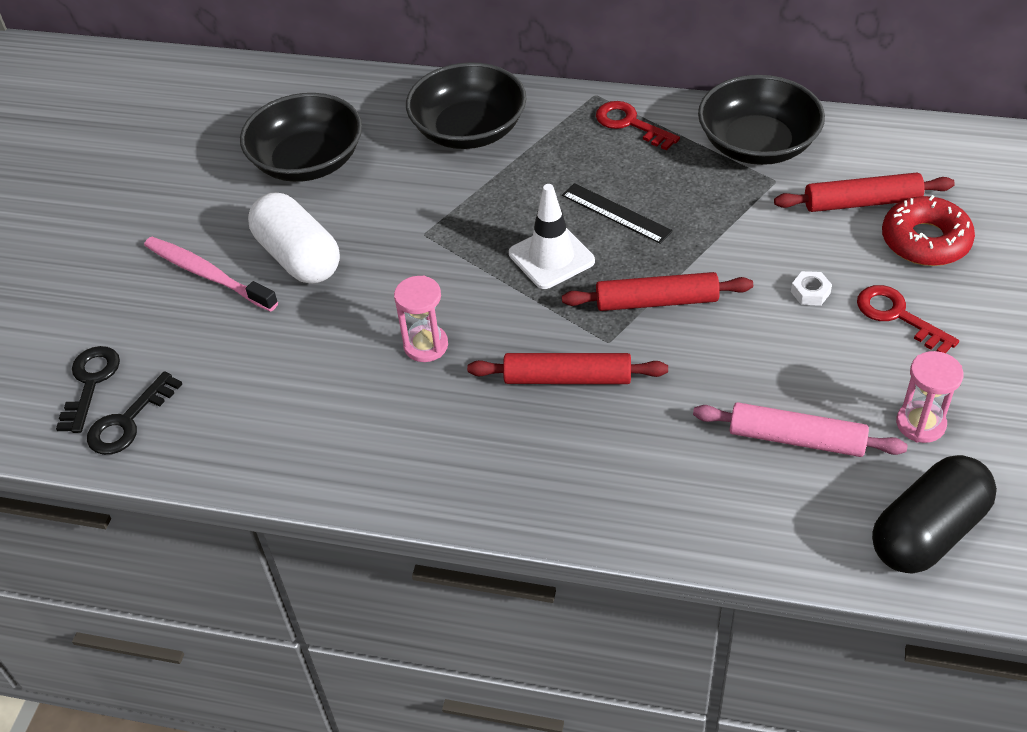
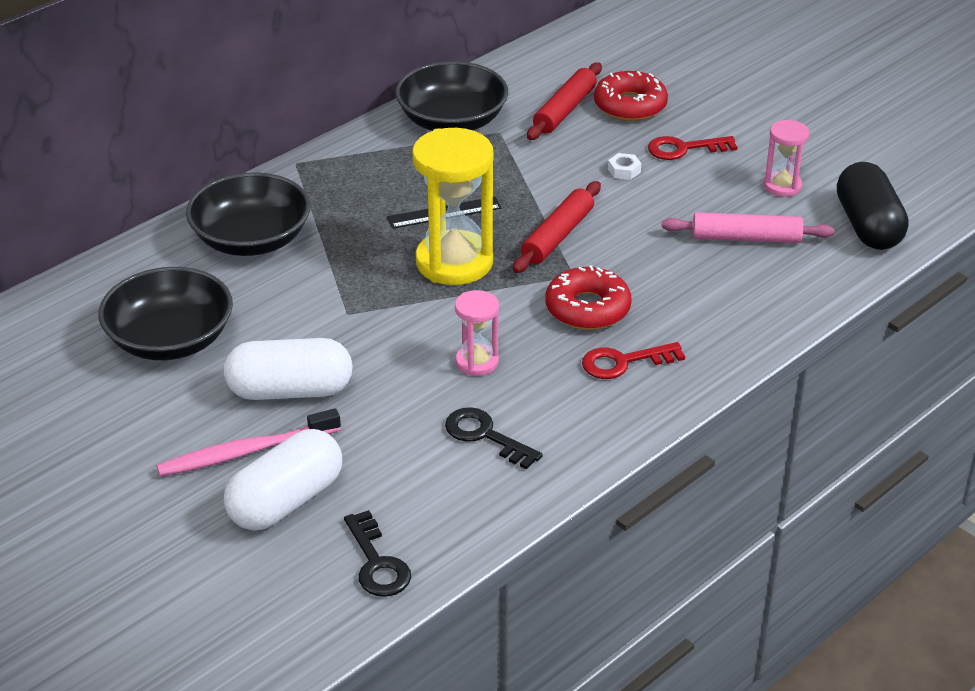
camera: 60 degrees left, 10 degrees down
(90, 383) = (301, 572): black key -> black key (485, 436)
(166, 328) = (286, 501): none -> white capsule
(551, 257) = (454, 262): white traffic cone -> yellow hourglass
(567, 378) = (587, 308): red rolling pin -> red donut
(630, 124) = (353, 163): red key -> red key (624, 362)
(796, 439) = (746, 238): pink rolling pin -> pink rolling pin turned 45 degrees clockwise

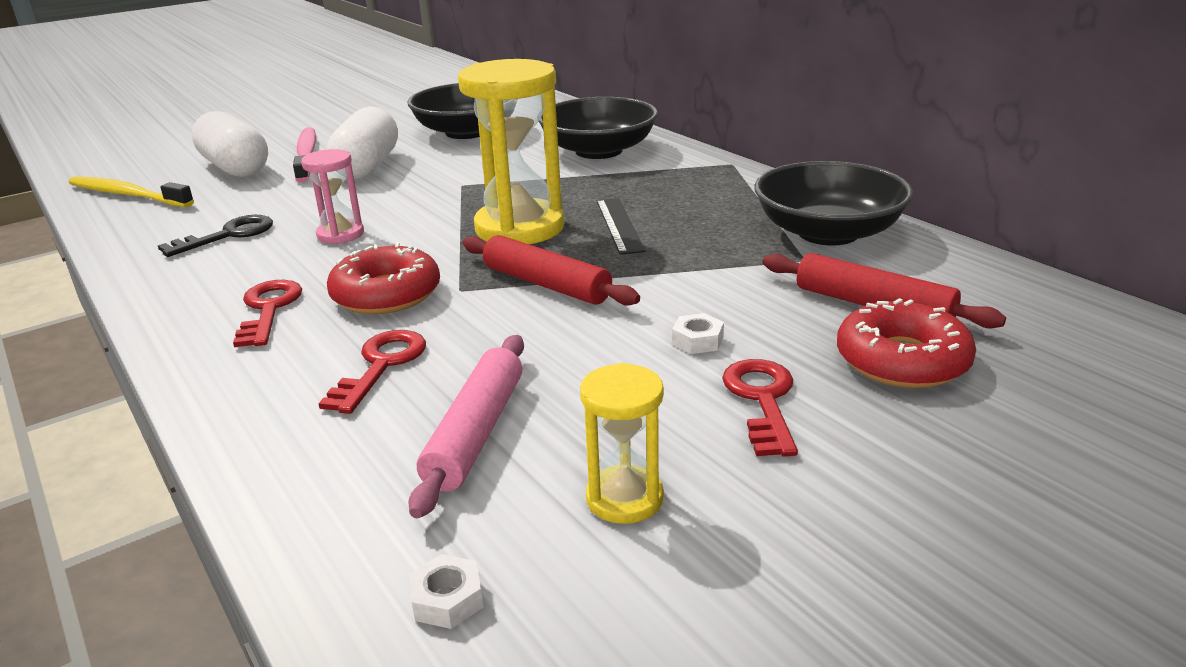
camera: 100 degrees right, 10 degrees down
(377, 563) = (128, 195): black key -> yellow toothbrush
(687, 288) = (381, 366): none -> red key
(782, 186) = (624, 498): pink hourglass -> yellow hourglass
(868, 226) = (447, 599): black capsule -> white nut

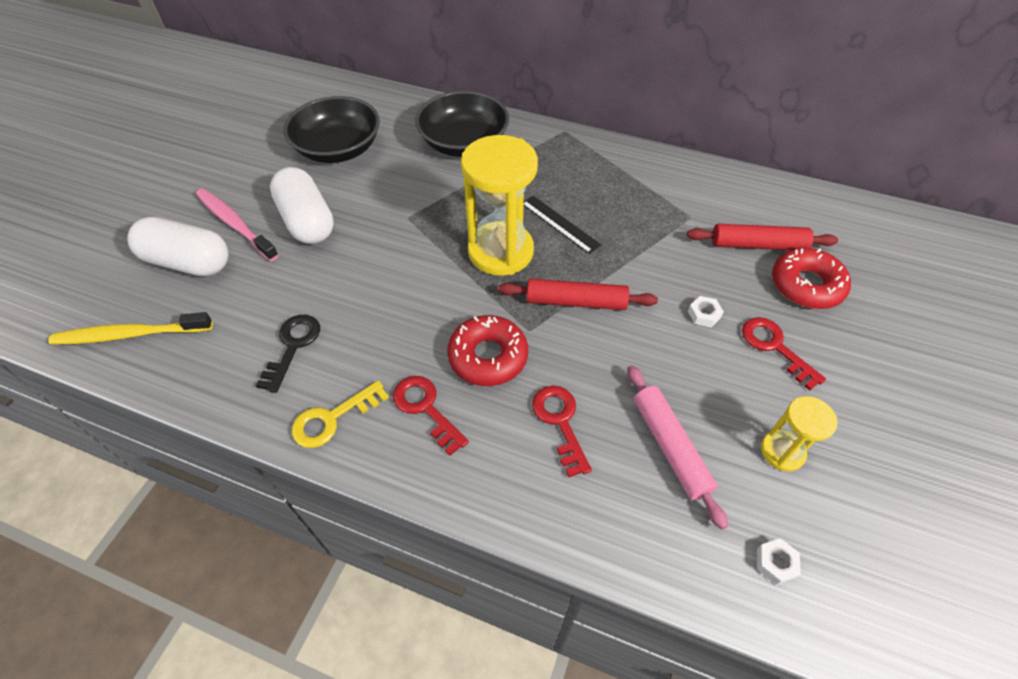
camera: 35 degrees left, 25 degrees up
(182, 288) = (333, 418): none -> yellow key
(340, 234) = (382, 309): pink hourglass -> none
(828, 233) = (681, 186): black bowl -> none

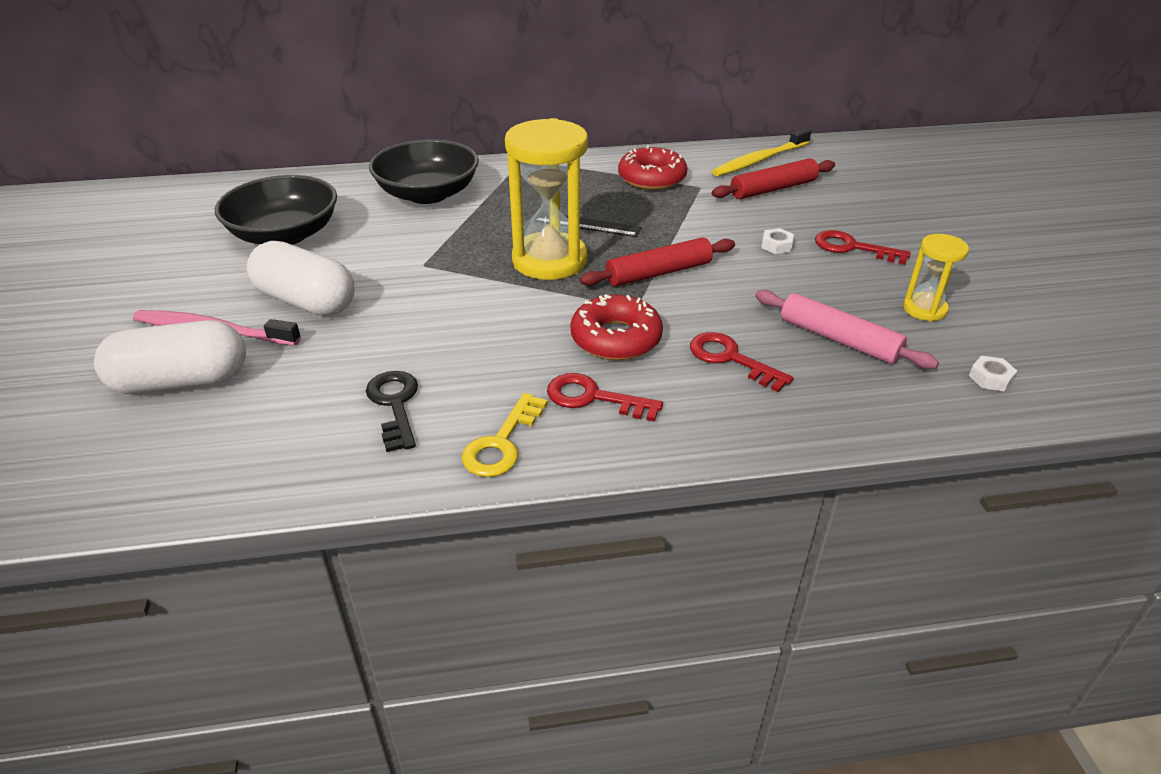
camera: 30 degrees left, 15 degrees down
(130, 334) = (163, 470): yellow toothbrush -> yellow toothbrush (759, 160)
(806, 285) = (836, 202): red donut -> red donut (652, 178)

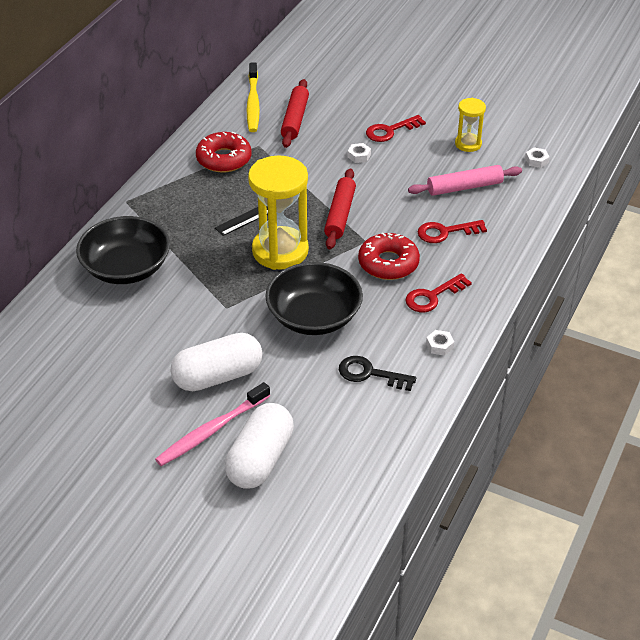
camera: 55 degrees left, 5 degrees up
(285, 234) = (109, 360): black bowl -> black bowl (314, 316)
(502, 443) = (439, 345): yellow key -> white nut

